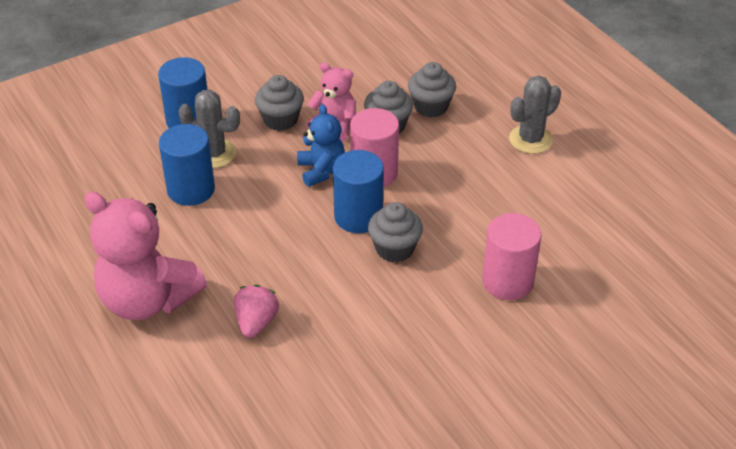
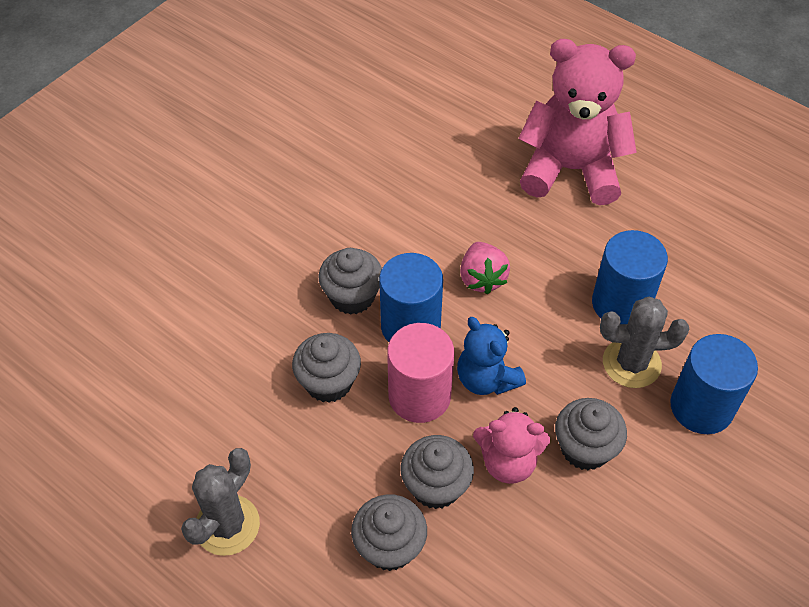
camera: 160 degrees right, 10 degrees up
(256, 322) = (454, 178): pink strawberry -> pink strawberry (482, 278)
(436, 197) = (328, 382): none -> grey cupcake
(507, 281) = (215, 293): pink cylinder -> none

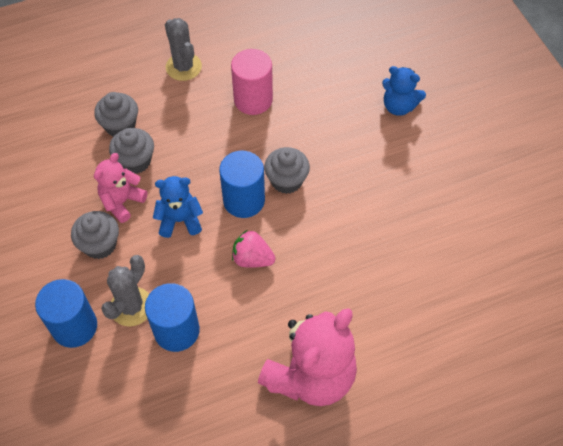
camera: 120 degrees right, 5 degrees up
(163, 233) = (399, 106): none -> blue teddy bear
(328, 382) = (234, 142): grey cupcake -> none
(419, 396) = (194, 181): pink cylinder -> pink cylinder (253, 100)

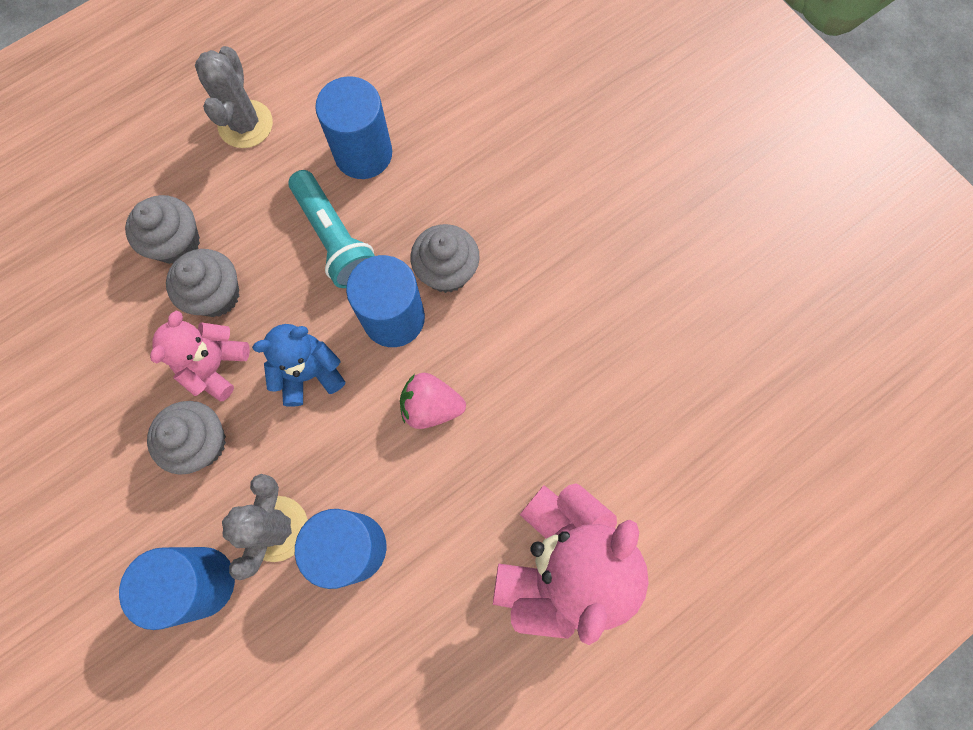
camera: 15 degrees left, 15 degrees up
(183, 67) = (245, 124): grey cactus -> grey cactus turned 45 degrees clockwise
(220, 145) = (335, 239): none -> turquoise flashlight
(253, 100) = (363, 154): pink cylinder -> blue cylinder
(399, 106) = (575, 115): blue teddy bear -> none

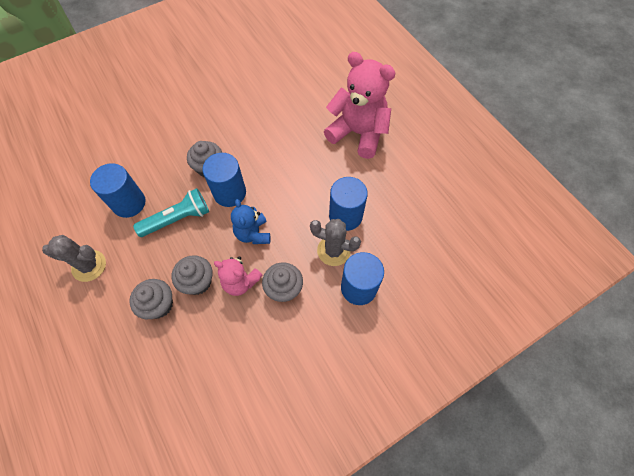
camera: 85 degrees left, 10 degrees down
(431, 406) = (279, 179): pink strawberry -> none

